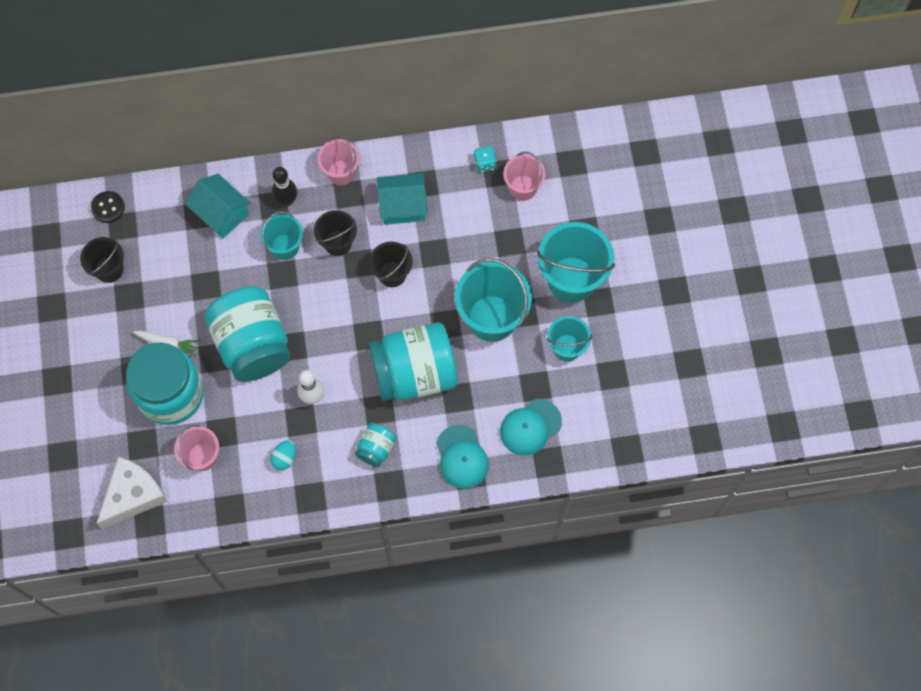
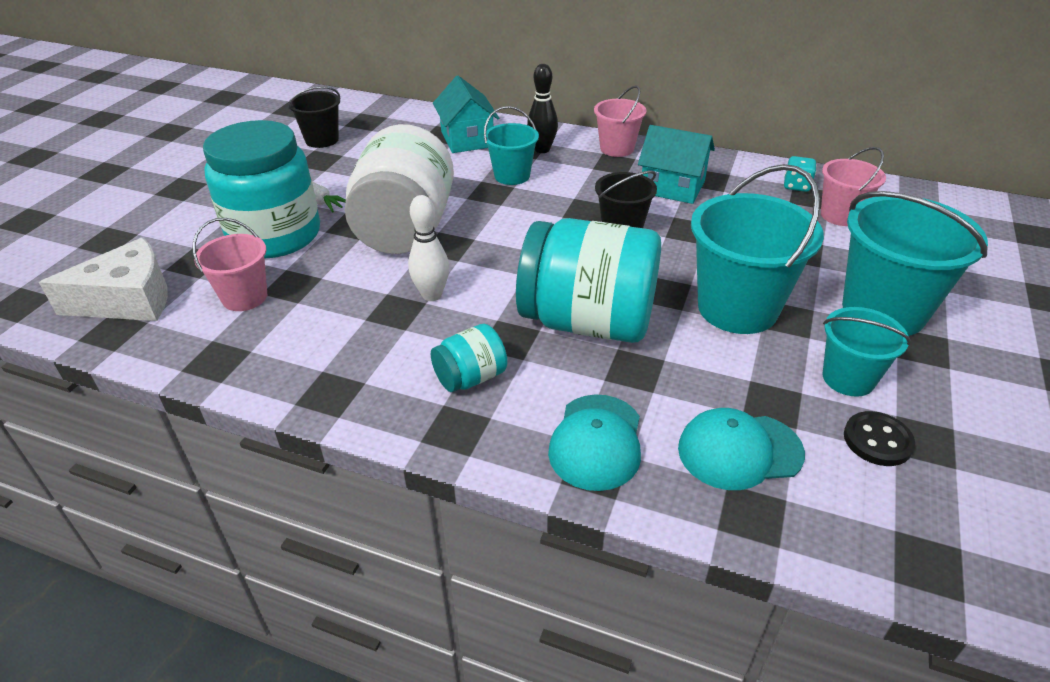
camera: 30 degrees right, 30 degrees down
(108, 207) = (365, 109): black button -> black button (877, 440)
(252, 344) = (405, 229): turquoise jar -> white jar
(284, 458) = (339, 338): turquoise egg -> none
(337, 243) = (573, 190): black bucket -> none

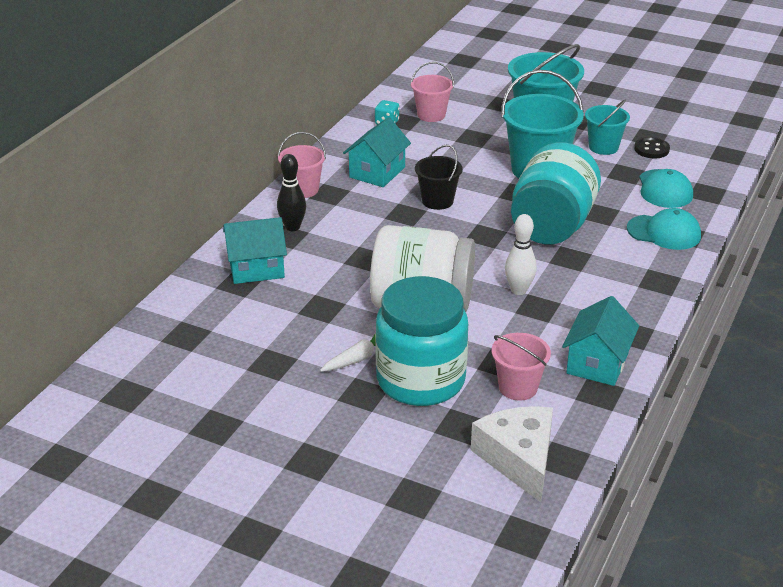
camera: 85 degrees left, 5 degrees down
(273, 359) = (597, 363): none -> turquoise house
(322, 140) = (224, 364): black bucket -> none
(470, 378) = (612, 275): turquoise jar -> none
(512, 176) = (339, 246): turquoise bucket -> none

